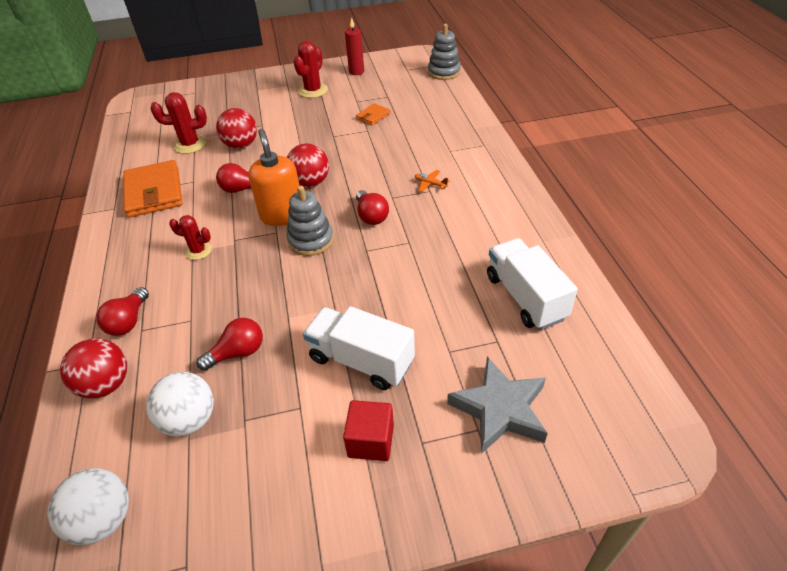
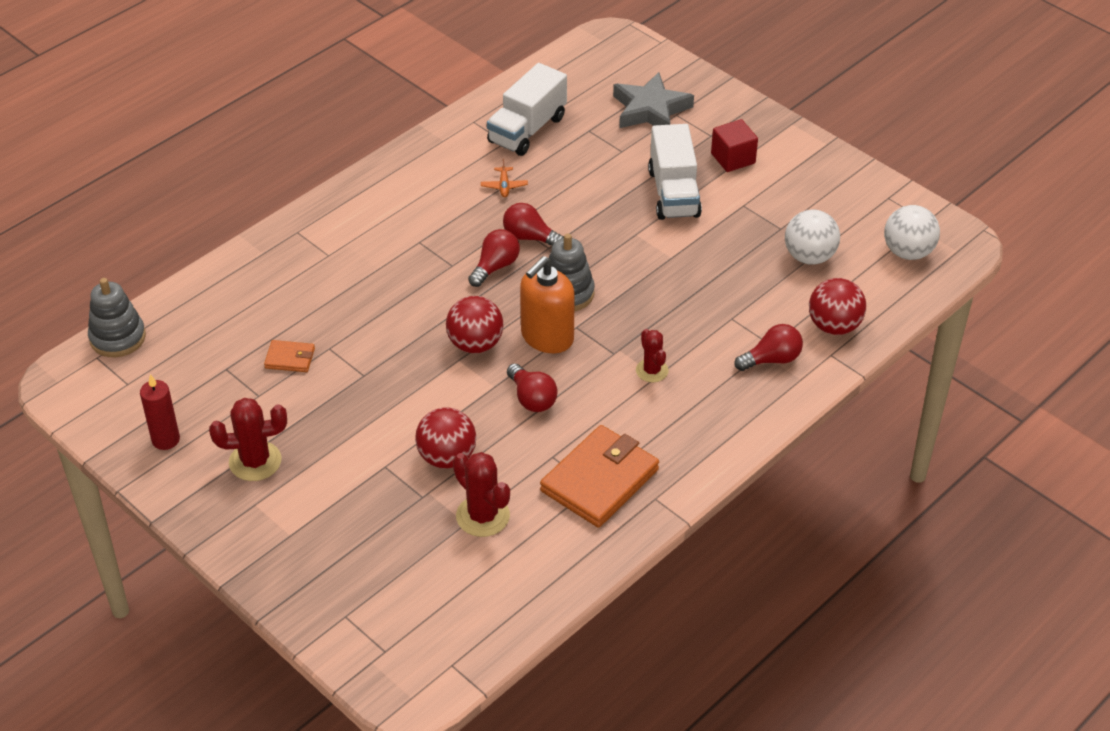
camera: 125 degrees left, 0 degrees up
(238, 352) = (732, 266): red light bulb -> red light bulb (530, 237)
(430, 184) = (407, 245): orange plane -> orange plane (504, 186)

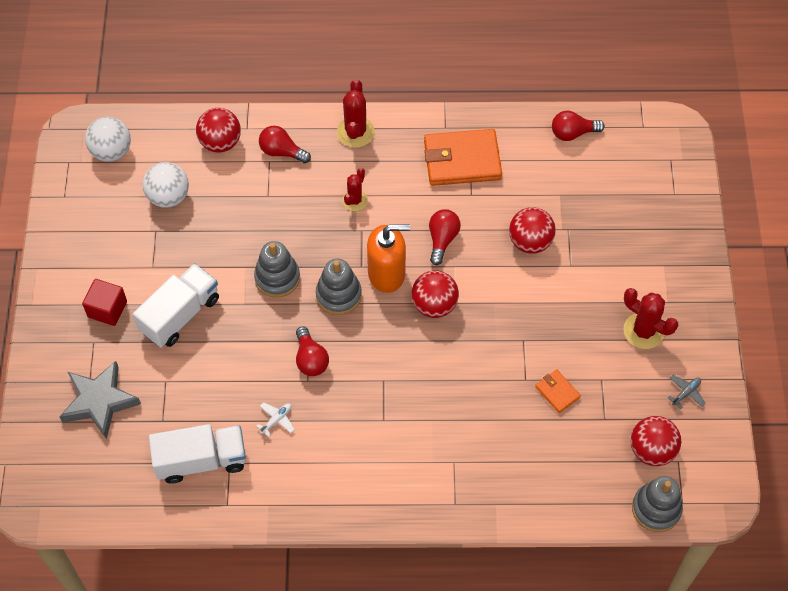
camera: 135 degrees left, 15 degrees up
(159, 375) = (651, 450): none -> red ball
(166, 440) = (686, 393): red candle -> grey plane
(483, 516) = (546, 191): red cactus -> red cactus (355, 132)
(495, 267) = (358, 354): red light bulb -> red light bulb (572, 133)
(504, 186) = (276, 420): orange plane -> white plane
(634, 268) = (277, 278): none -> grey stacking toy

